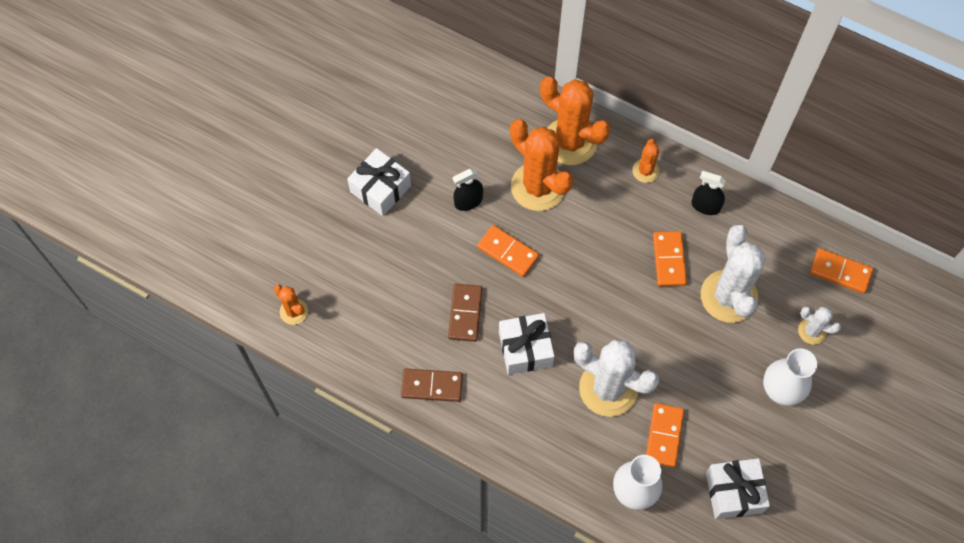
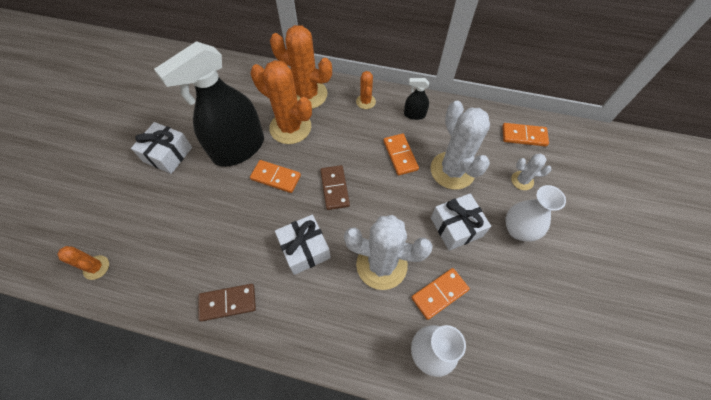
camera: 15 degrees left, 5 degrees down
(465, 313) = (249, 232): brown domino -> brown domino (335, 188)
(468, 201) = (239, 148): black spray bottle -> black spray bottle, size x2.42
(664, 436) = (439, 293): orange domino -> orange domino turned 60 degrees clockwise
(734, 492) = (515, 329): white gift -> white gift (456, 227)

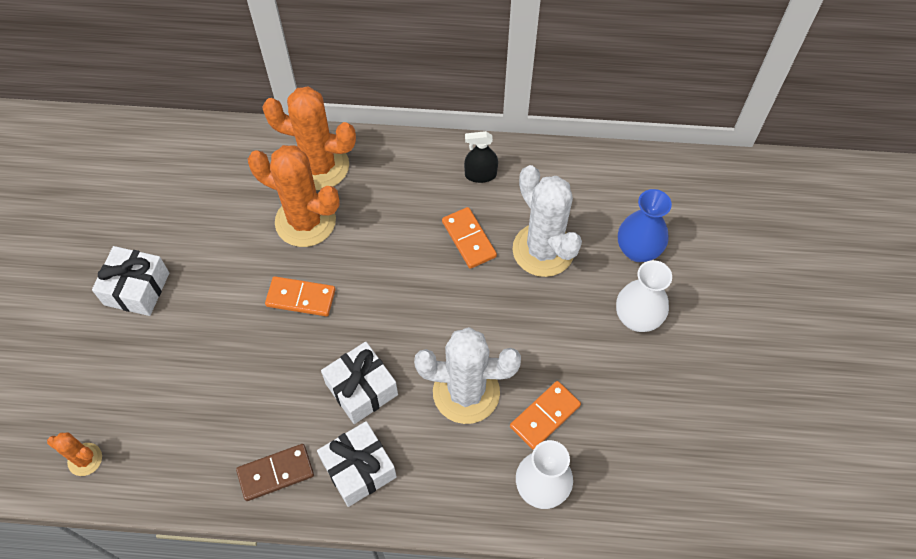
camera: 10 degrees left, 0 degrees up
(239, 148) = (238, 264): black spray bottle -> none
(335, 188) = (386, 300): brown domino -> none
(365, 102) = (407, 165): orange cactus -> none
(456, 227) = (556, 327): white gift -> white gift (359, 469)
(522, 181) = (638, 250): white cactus -> blue vase
(524, 136) = (636, 184): orange domino -> none

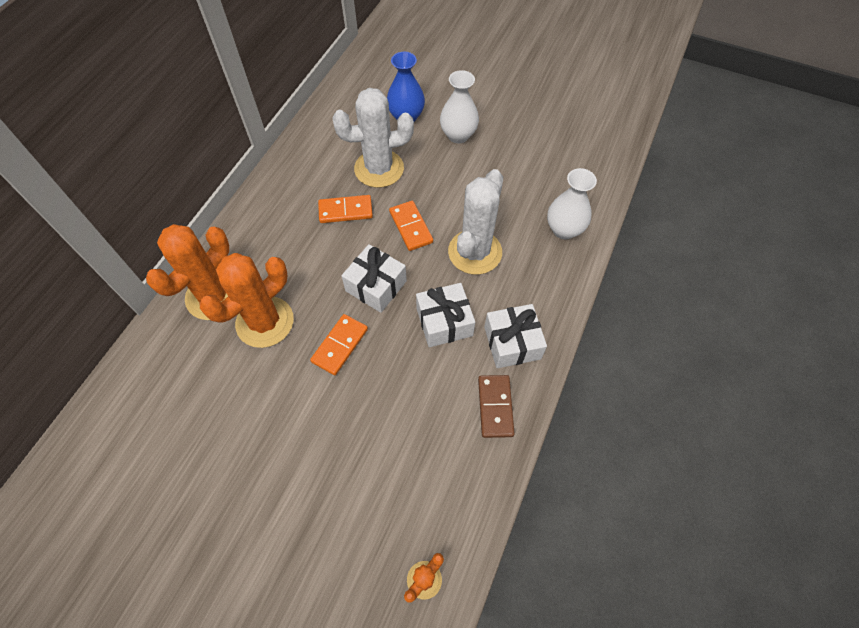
camera: 70 degrees left, 0 degrees up
(137, 288) = (259, 490): white gift -> white gift (376, 286)
(480, 175) = (291, 185): black spray bottle -> none
(545, 416) = (511, 210): orange domino -> orange domino (410, 227)

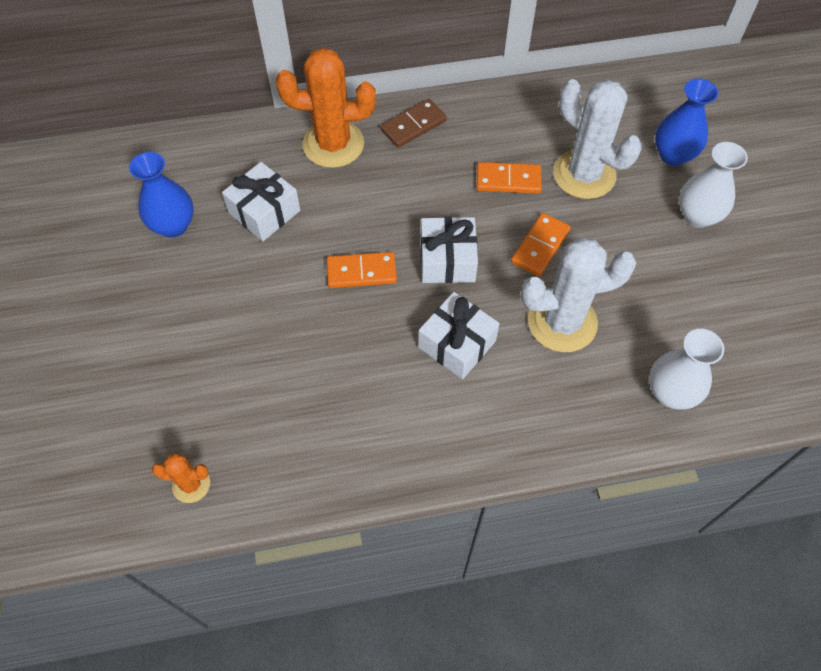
camera: 55 degrees right, 0 degrees up
(178, 458) = (173, 225): none -> blue vase
(265, 322) = (338, 199): orange cactus -> none
(345, 211) = (508, 180): orange domino -> orange domino turned 45 degrees counterclockwise
(495, 407) = (400, 446): brown domino -> brown domino (413, 125)
(512, 343) = (484, 421): white gift -> white gift (264, 212)

